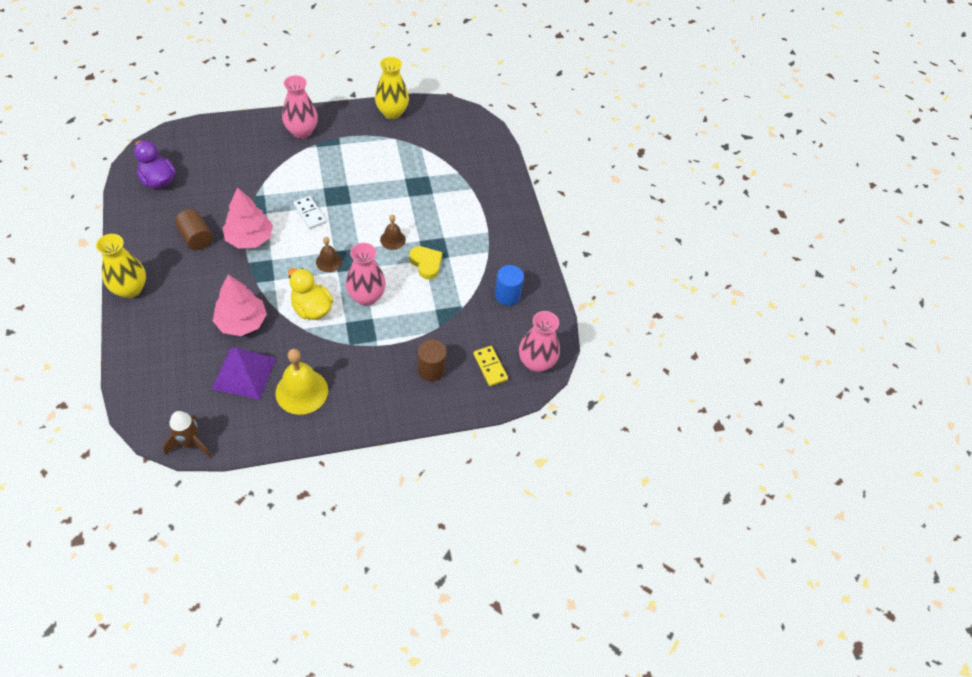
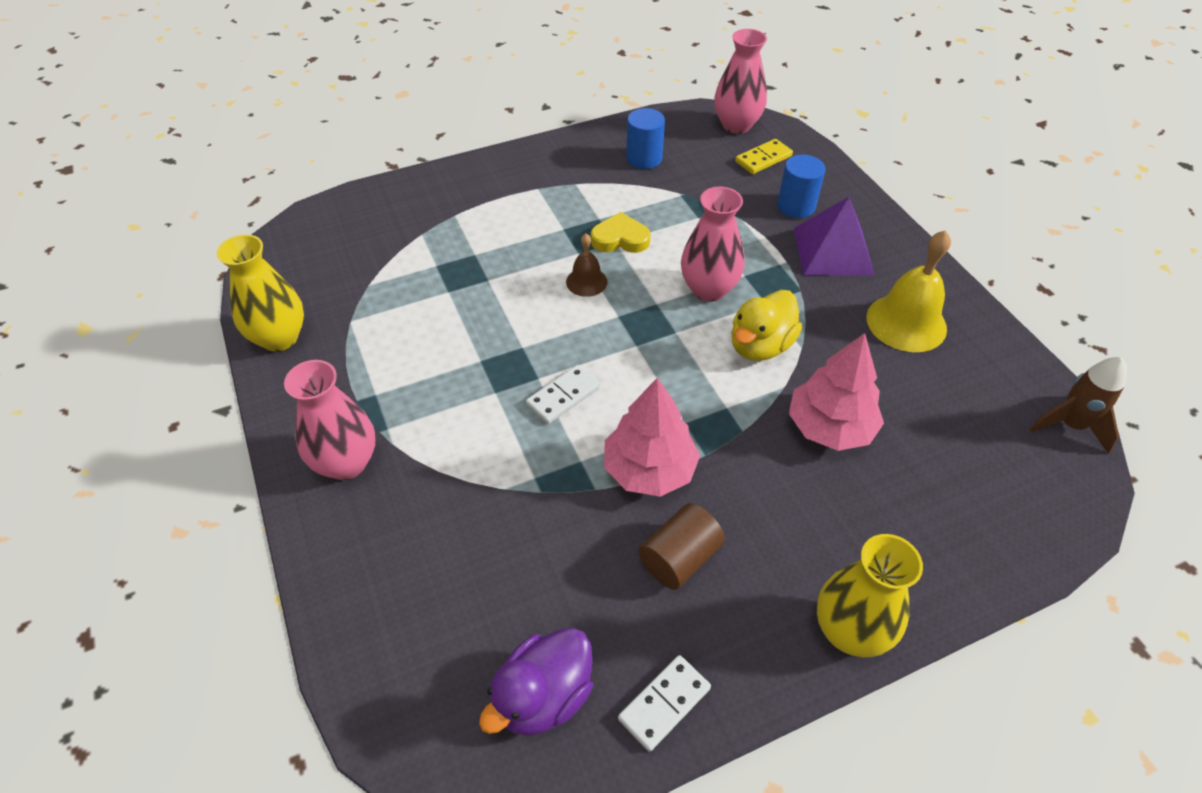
camera: 95 degrees left, 5 degrees down
(135, 216) = (664, 703): none -> white domino
(244, 373) = (918, 396): purple pyramid -> purple pyramid (832, 251)
(329, 262) = (660, 346): brown bell -> none
(426, 263) = (620, 239): yellow heart -> yellow heart turned 45 degrees clockwise
(431, 369) = (796, 206): brown cylinder -> blue cylinder

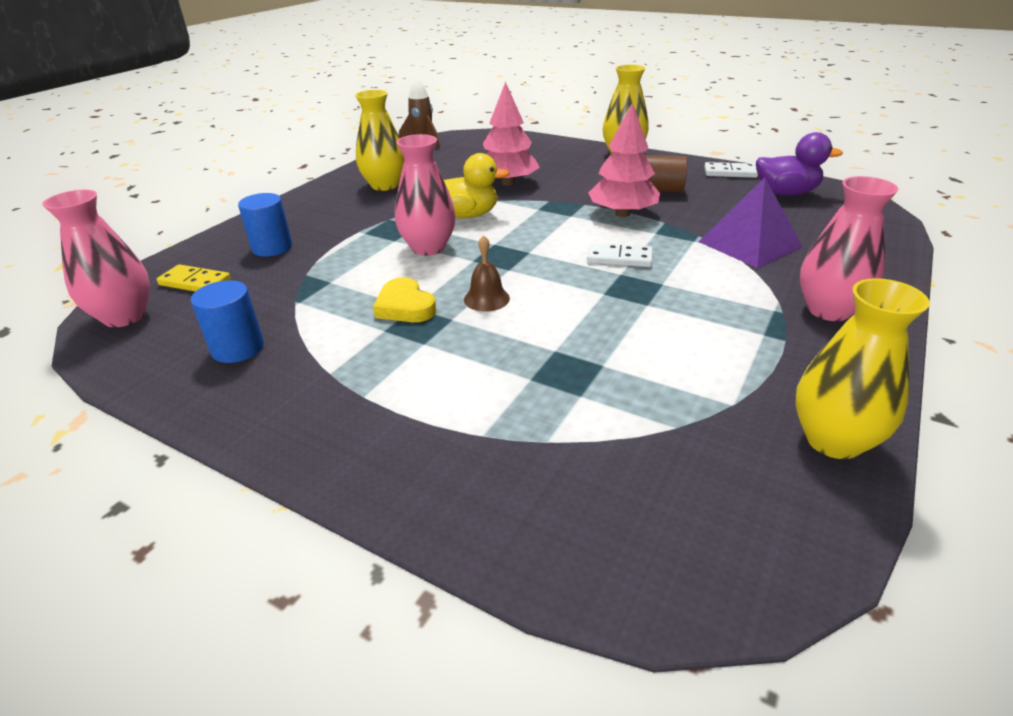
camera: 125 degrees left, 15 degrees down
(832, 251) = (326, 220): purple pyramid -> purple pyramid (749, 244)
(906, 322) = (385, 185): yellow bell -> yellow vase

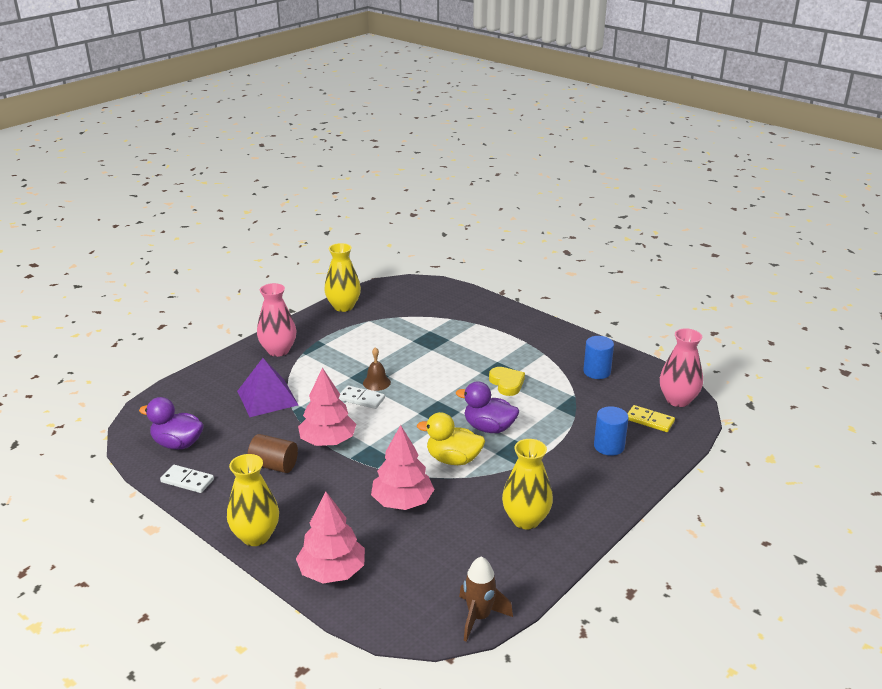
camera: 170 degrees left, 5 degrees down
(428, 248) = (489, 428): pink vase -> purple duck
(486, 299) = (458, 382): brown bell -> brown bell (376, 382)
(544, 147) = (332, 571): none -> pink tree

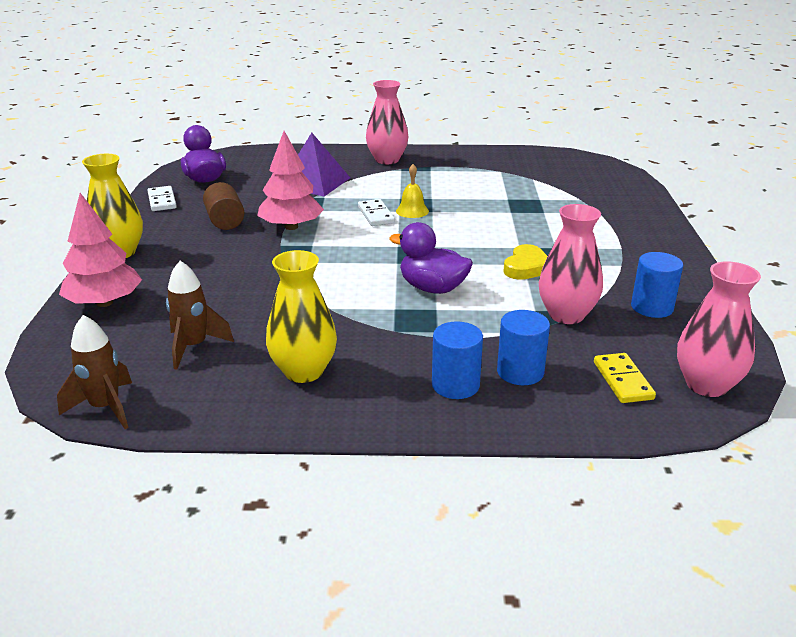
camera: 50 degrees right, 0 degrees up
(343, 306) = (500, 155): yellow vase -> none
(376, 382) = (412, 211): brown bell -> yellow bell
(402, 501) = (247, 293): pink tree -> none
(446, 552) = (194, 347): none -> brown rocket
(453, 459) = (350, 291): yellow duck -> none
(489, 428) = (432, 288): purple duck -> purple duck turned 45 degrees counterclockwise
(572, 401) = (566, 315): none -> pink vase
(598, 473) = (455, 385): none -> blue cylinder

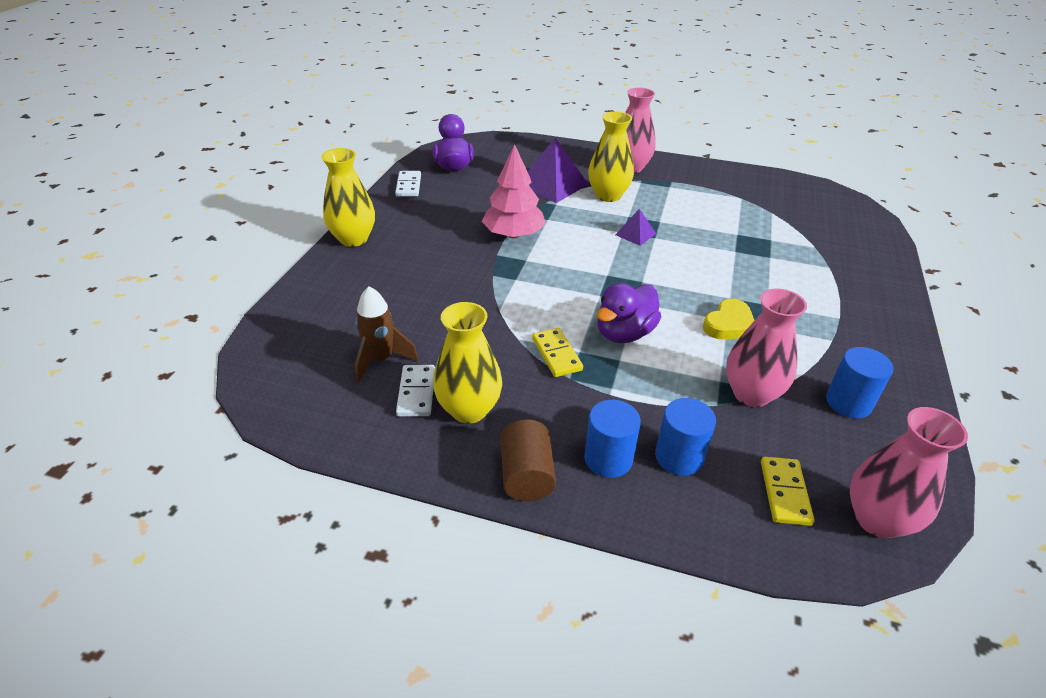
camera: 15 degrees right, 10 degrees up
(104, 303) = (322, 294): pink tree -> none
(105, 408) = (284, 413): brown rocket -> none
(225, 221) = (456, 218): brown cylinder -> brown cylinder (526, 475)
(373, 184) = (608, 195): none -> yellow vase
(373, 314) = (556, 354): none -> yellow domino
(376, 215) = (598, 233): white domino -> white domino (416, 392)
(412, 211) = (635, 234): yellow bell -> purple pyramid
(432, 288) = (624, 333): purple duck -> purple duck turned 90 degrees counterclockwise

